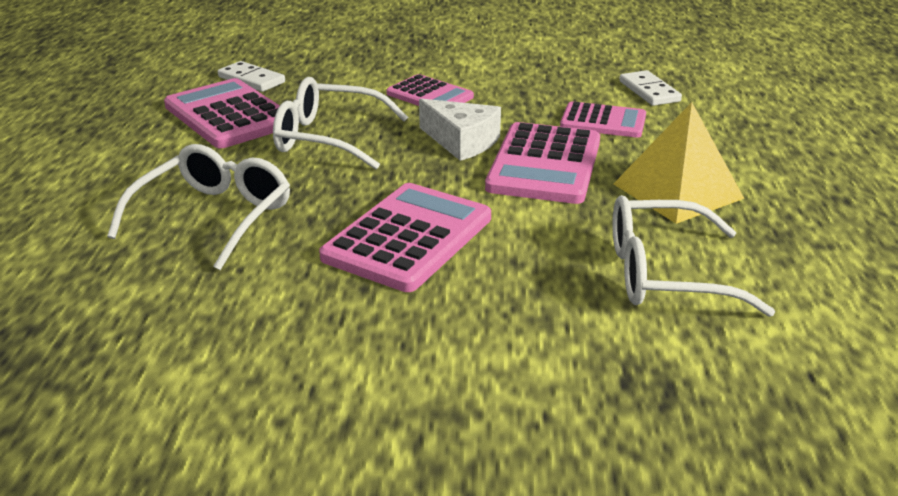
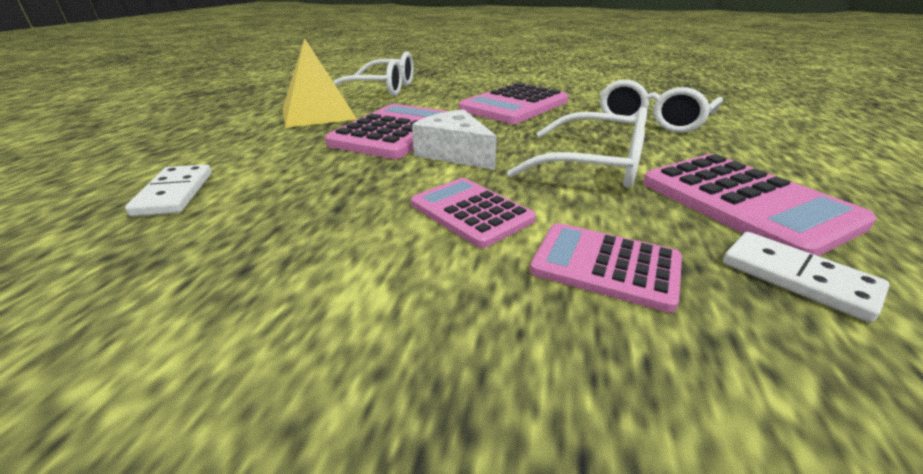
camera: 170 degrees left, 0 degrees up
(603, 121) = (293, 161): pink calculator -> pink calculator (605, 266)

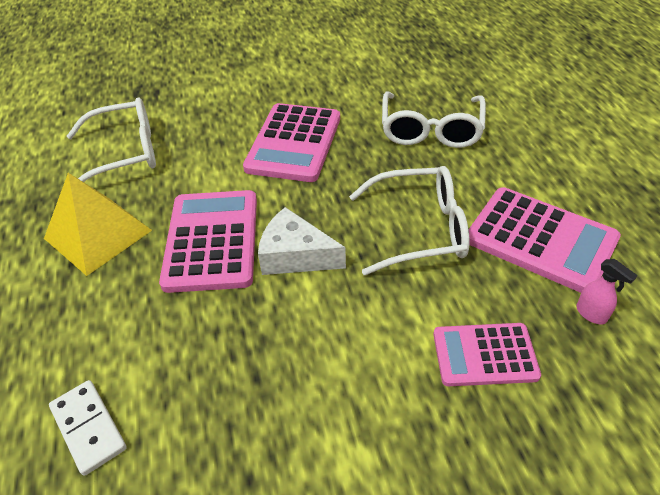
camera: 25 degrees left, 15 degrees up
(471, 212) = (364, 336): pink calculator -> none
(797, 278) = (591, 314): white domino -> pink spray bottle

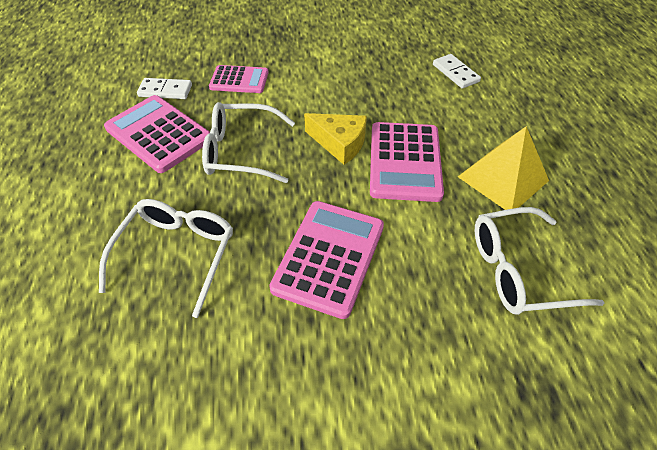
camera: 175 degrees left, 5 degrees up
(295, 255) = (339, 143): white cheese -> yellow cheese
(591, 314) = (165, 91): pink spray bottle -> white domino

